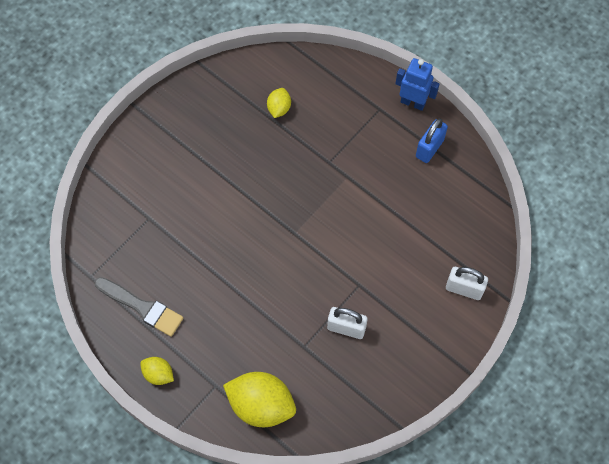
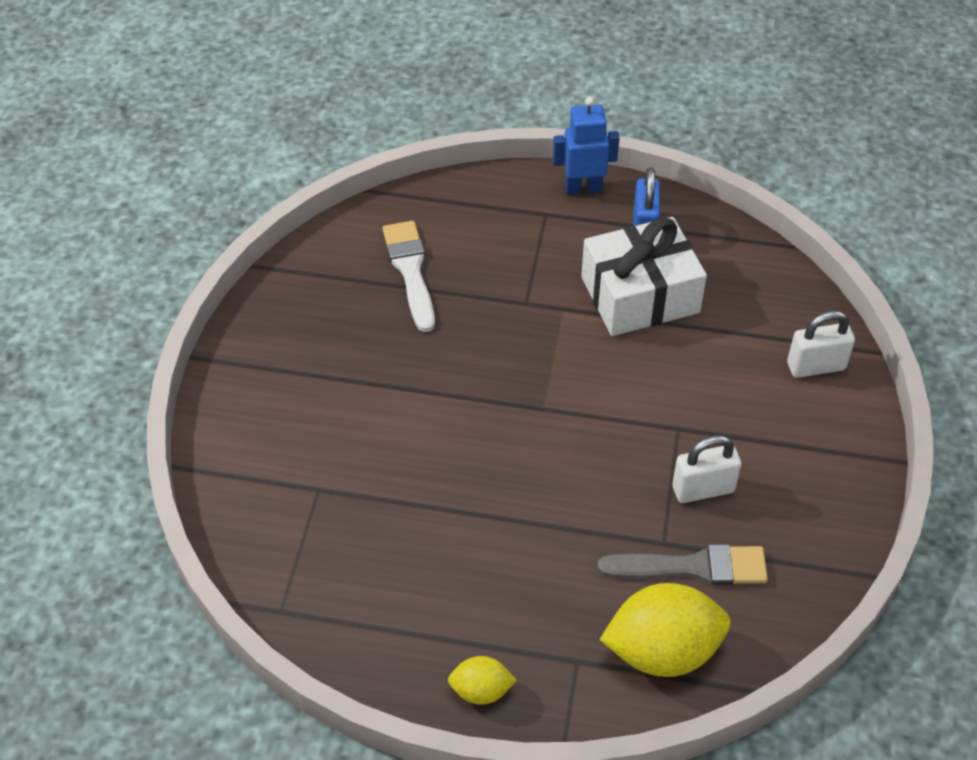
camera: 30 degrees left, 15 degrees down
(142, 307) = (392, 612): grey brush -> grey brush (692, 567)
(279, 108) = (410, 271): yellow lemon -> white brush
(396, 190) = (640, 295): none -> white gift

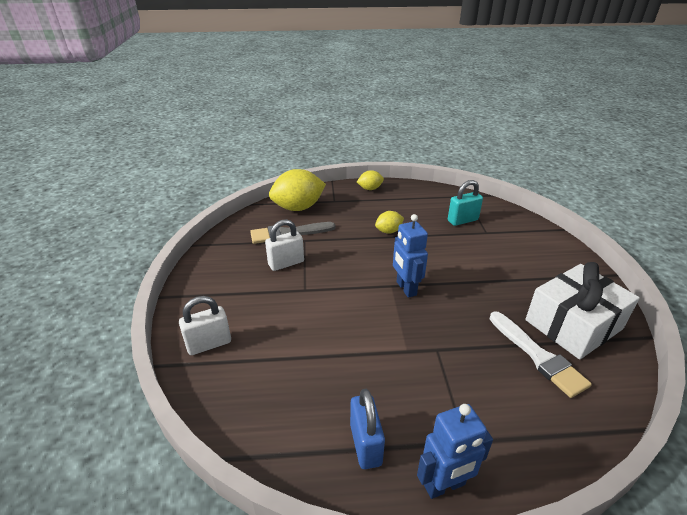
camera: 165 degrees right, 15 degrees down
(340, 530) = (462, 220): none -> turquoise padlock
(498, 531) = (388, 231): none -> yellow lemon
(524, 397) = (406, 288): none -> blue robot
(640, 295) = (351, 374): white gift -> white gift (573, 324)

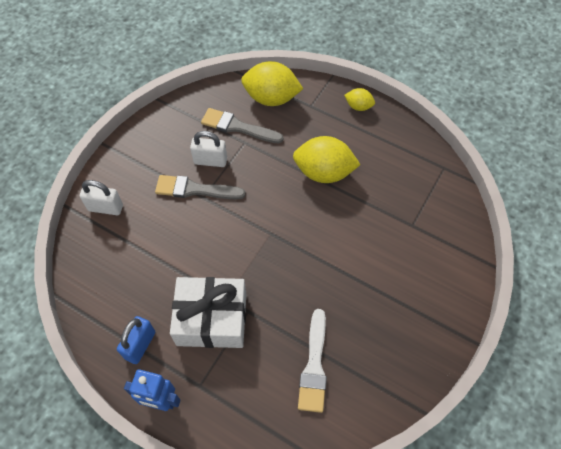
camera: 35 degrees right, 25 degrees up
(292, 288) = (195, 189): none -> grey brush
(388, 231) = (324, 172): yellow lemon -> yellow lemon, size x1.95
(406, 288) = (278, 243): blue robot -> none
(462, 220) = (405, 198): turquoise padlock -> none
(573, 324) = (374, 360): white gift -> white gift (212, 319)

